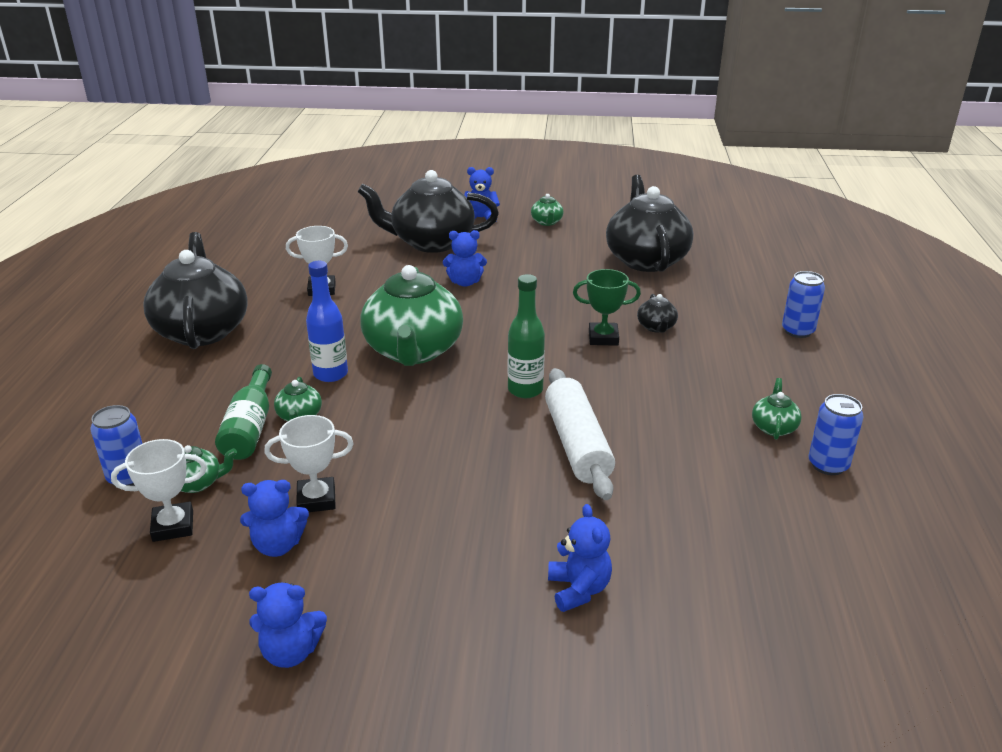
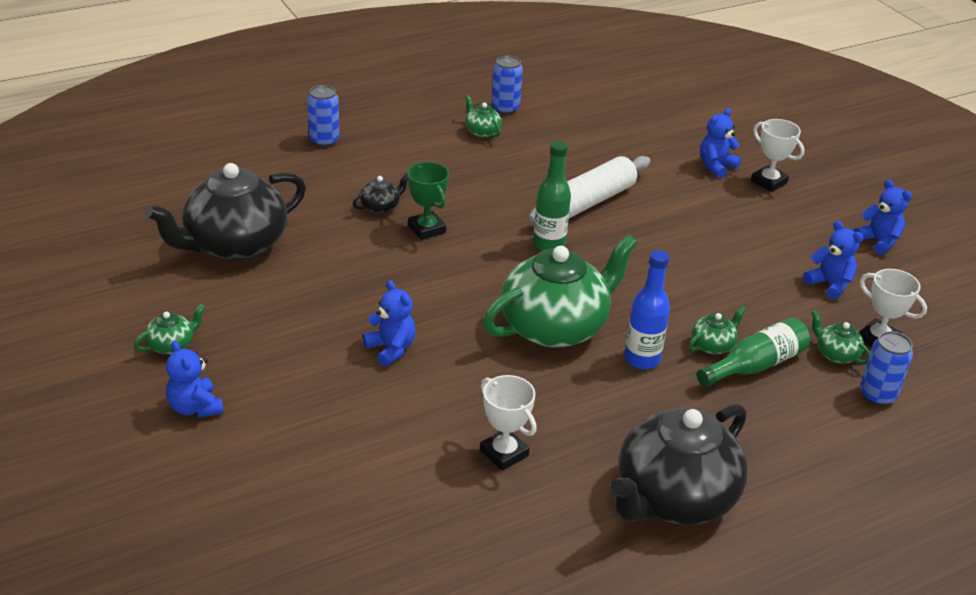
camera: 125 degrees left, 5 degrees up
(316, 499) = (777, 289): white trophy -> white trophy (769, 182)
(431, 242) = (307, 420): black teapot -> none
(773, 427) = (482, 131): green teapot -> green teapot turned 75 degrees clockwise

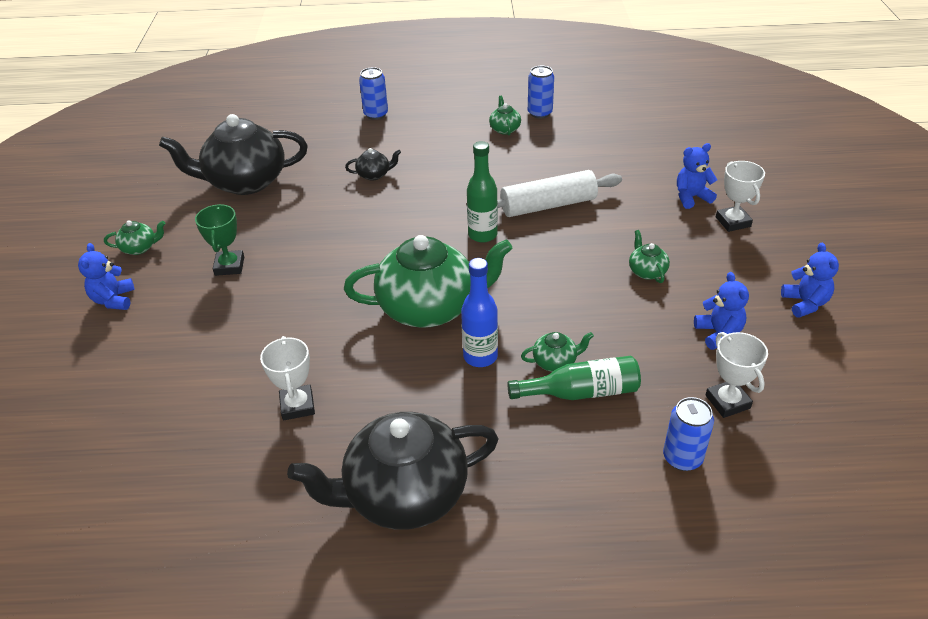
camera: 30 degrees right, 5 degrees up
(391, 349) = (285, 292): blue teddy bear -> none
(426, 229) = (394, 200): green trophy -> green trophy (229, 266)
(836, 354) = (671, 404): green teapot -> green teapot (647, 271)

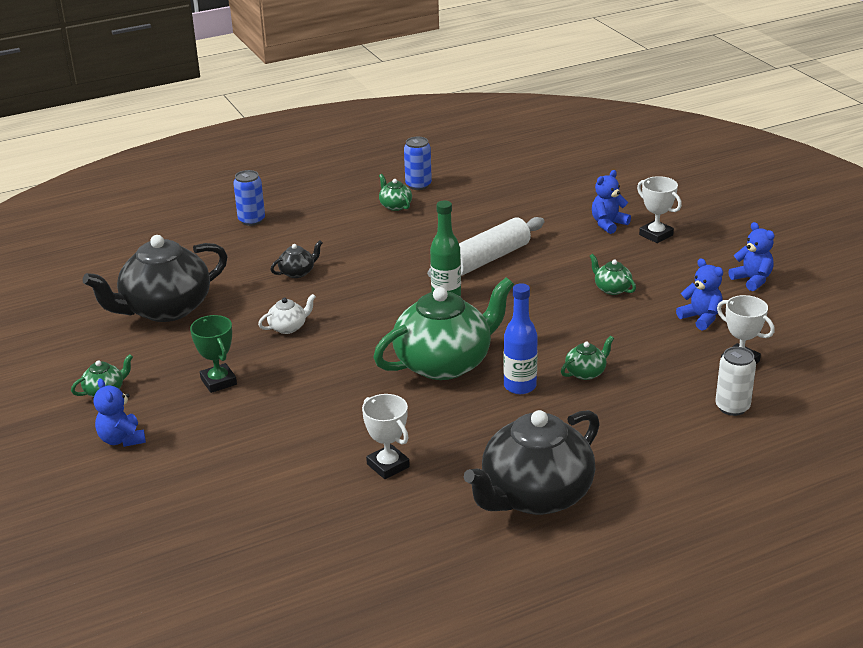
camera: 25 degrees left, 10 degrees down
(325, 228) = (288, 327): none -> white teapot
(581, 392) = (623, 387): green bottle -> none
(682, 458) = (732, 407): blue can -> white can

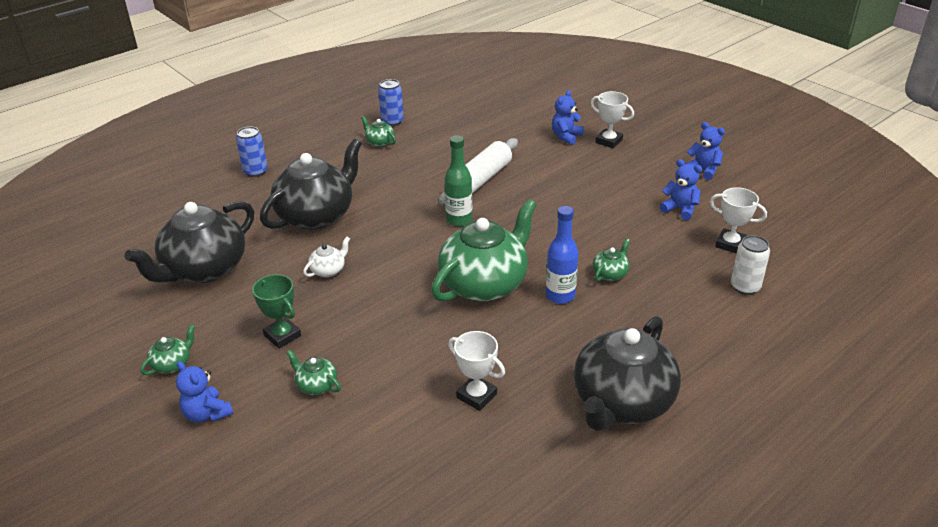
camera: 15 degrees left, 5 degrees up
(297, 272) = (317, 215): black teapot -> black teapot, size x2.41
(612, 289) = (595, 193): green teapot -> green teapot (316, 385)

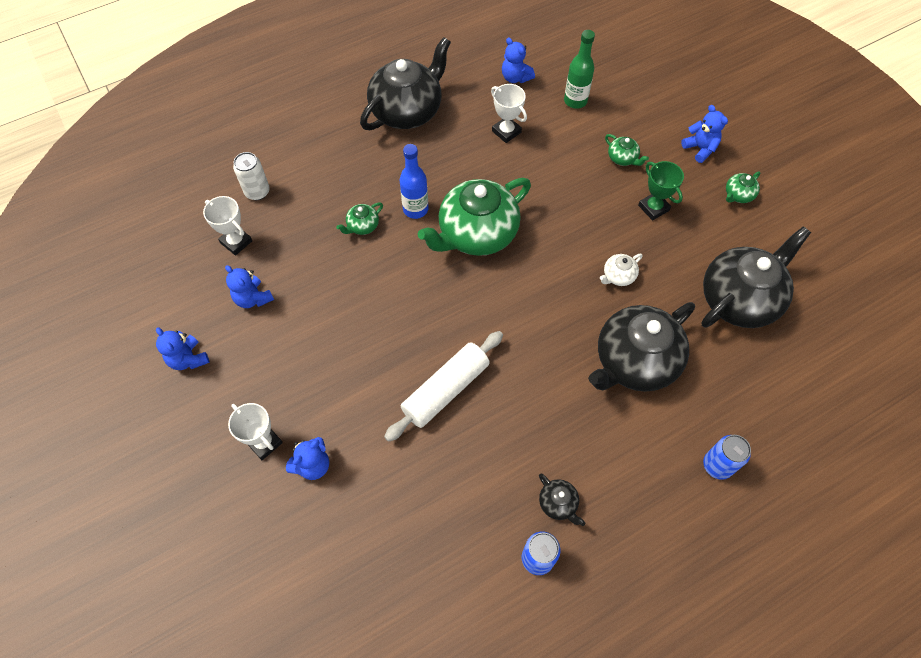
camera: 170 degrees left, 25 degrees up
(379, 142) = (558, 503): green teapot -> black teapot
(459, 220) = (483, 325): green bottle -> green bottle (575, 101)
(481, 479) = (515, 77): none -> blue teddy bear

